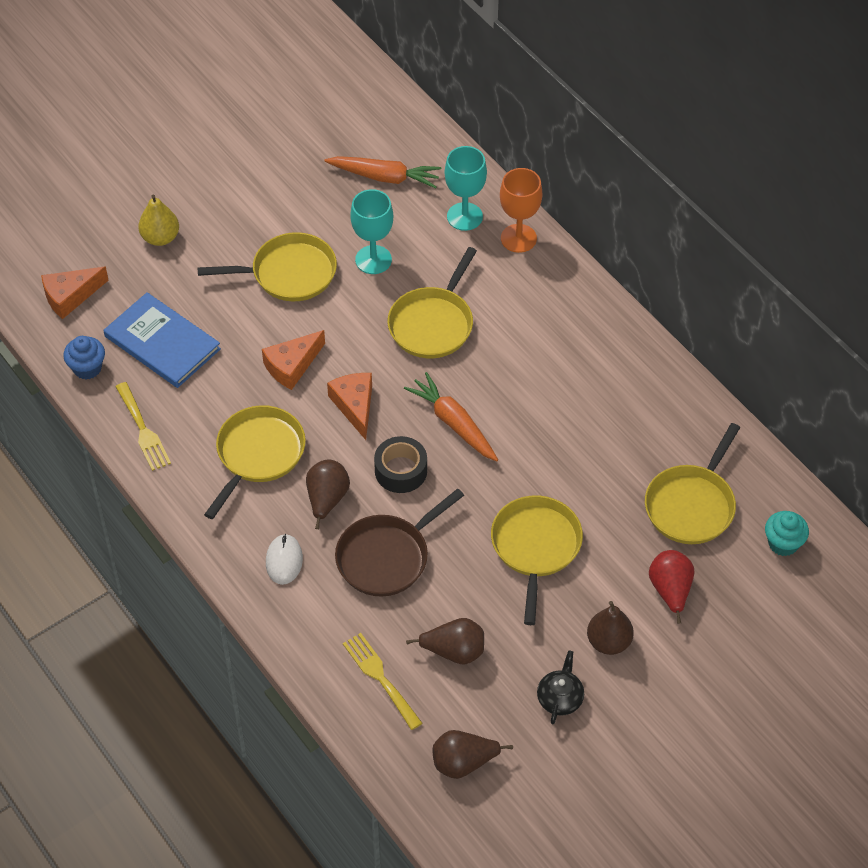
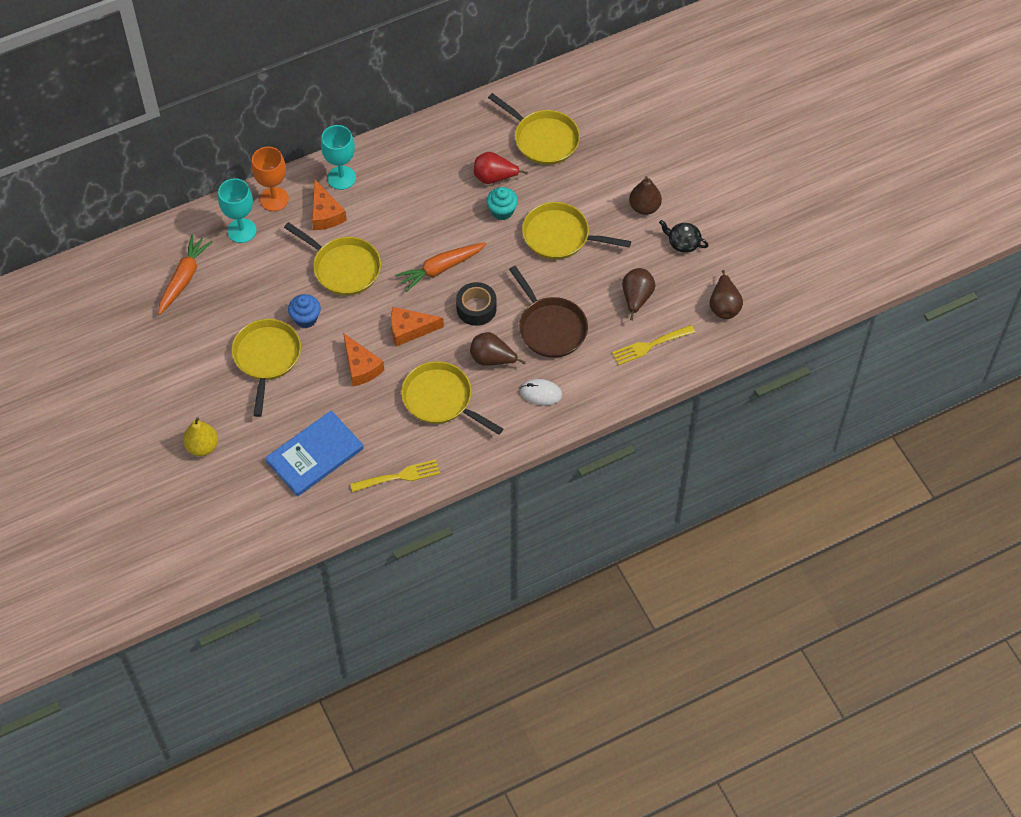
camera: 80 degrees left, 5 degrees up
(70, 296) = (248, 519): orange cheese -> orange cheese (325, 214)
(87, 368) = (327, 512): blue cupcake -> blue cupcake (306, 318)
(373, 260) = (268, 298): turquoise goblet -> turquoise goblet (341, 178)
(670, 591) = (610, 165): red pear -> red pear (494, 177)
(783, 543) = (585, 95): turquoise cupcake -> turquoise cupcake (502, 211)

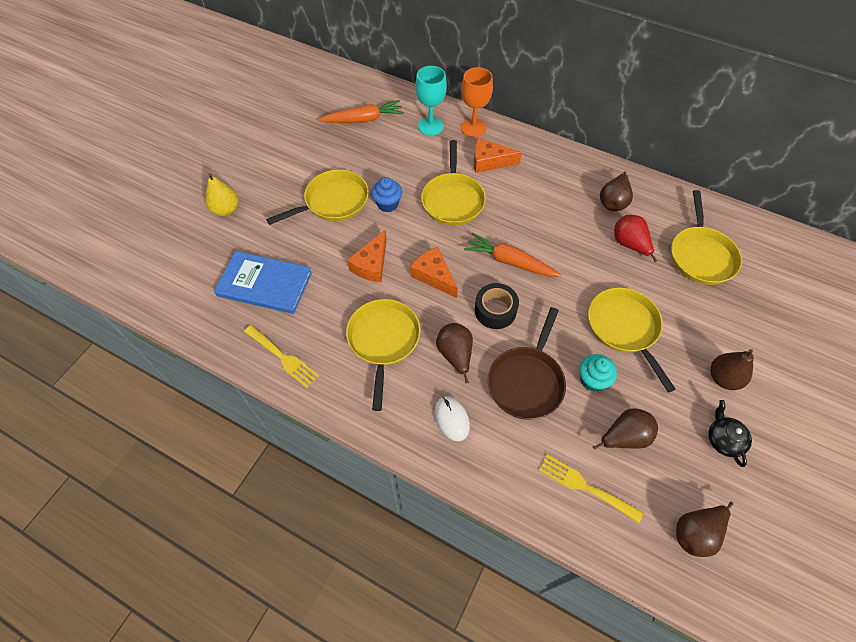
camera: 55 degrees right, 0 degrees up
(325, 214) = (489, 162): orange cheese -> orange cheese turned 60 degrees clockwise
(341, 178) = (529, 153): turquoise goblet -> none
(445, 157) = (613, 202): none -> brown pear
(502, 211) = (604, 270): turquoise cupcake -> turquoise cupcake (592, 380)

